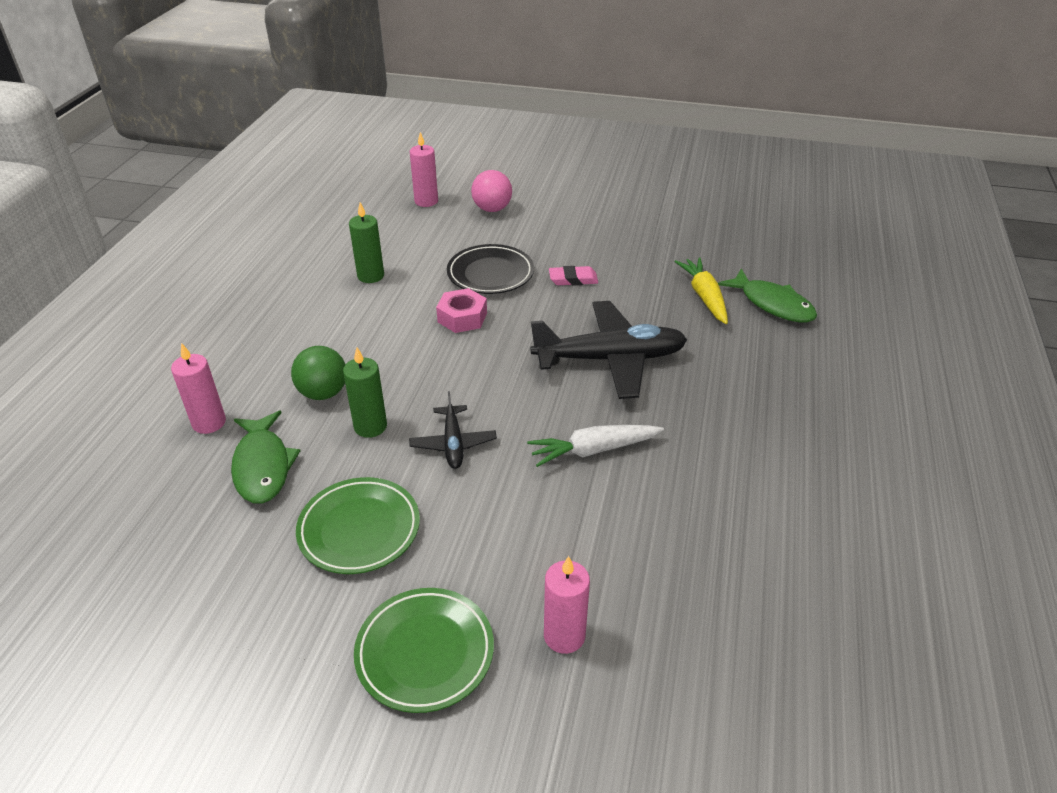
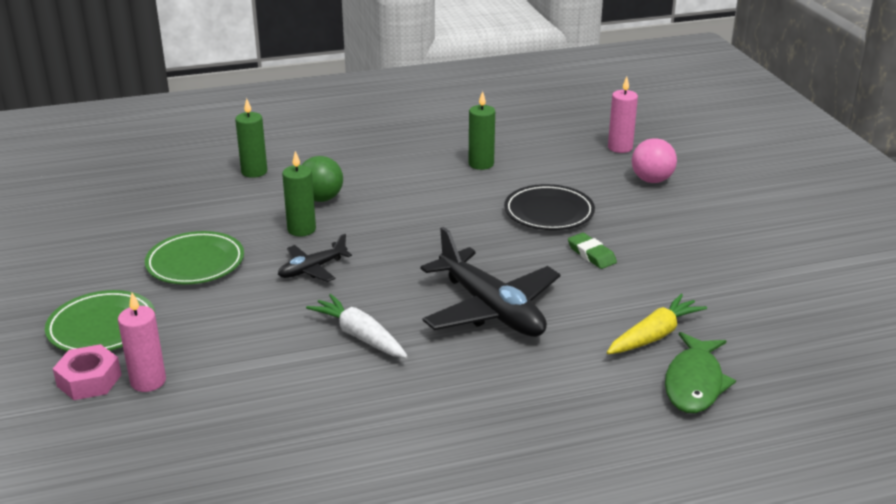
camera: 60 degrees right, 10 degrees down
(209, 423) = (254, 172): pink candle -> green candle
(262, 466) = (228, 206): green fish -> none
(462, 317) = (471, 221): pink nut -> pink nut (89, 380)
(573, 279) = (591, 254): pink eraser -> green eraser

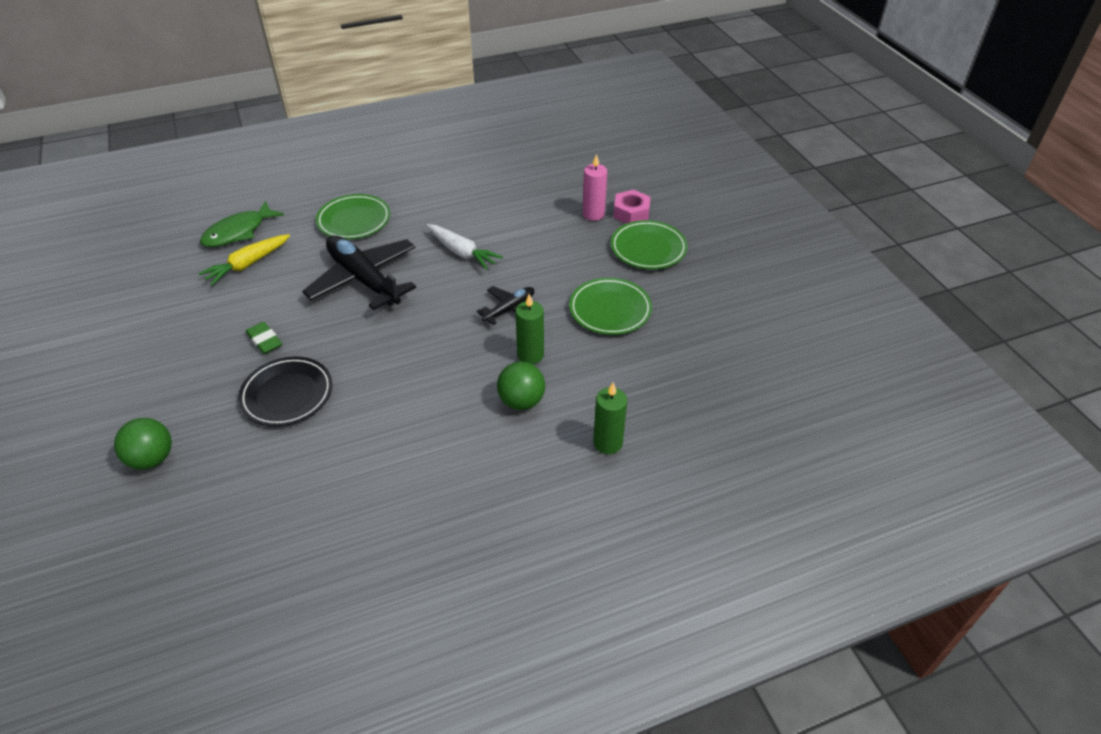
camera: 175 degrees right, 15 degrees up
(481, 164) = (345, 477): green candle -> none
(521, 391) = (354, 220): none -> green plate
(620, 147) = (158, 528): pink candle -> none
(652, 180) = (152, 458): pink ball -> green ball
(694, 383) = (238, 232): green fish -> green fish turned 150 degrees counterclockwise

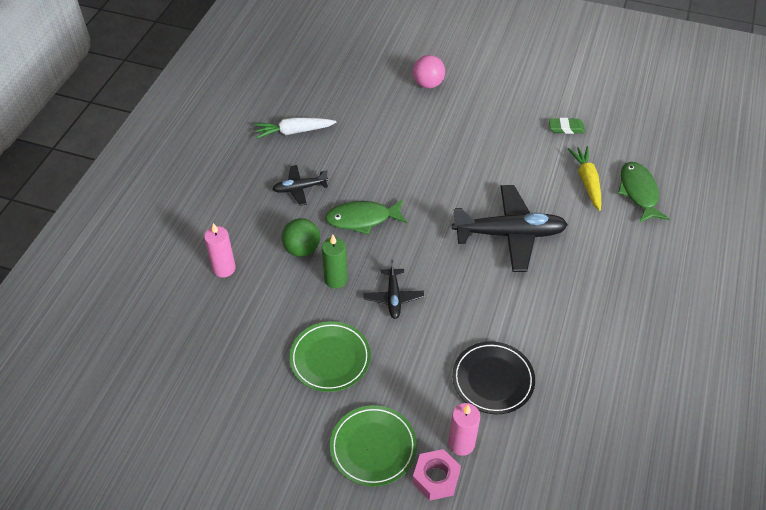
camera: 130 degrees right, 5 degrees up
(152, 458) = (428, 84): green ball -> pink ball
(265, 340) = (487, 158): green eraser -> green eraser (566, 128)
(287, 395) = (424, 149): black plate -> black plate (493, 380)
(354, 220) = (598, 265): green plate -> none
(438, 382) = (362, 219): none -> green fish
(442, 460) = (299, 188): none -> black plane
(462, 252) = (491, 310): white carrot -> white carrot (293, 132)
(607, 443) = (224, 268): green candle -> pink candle

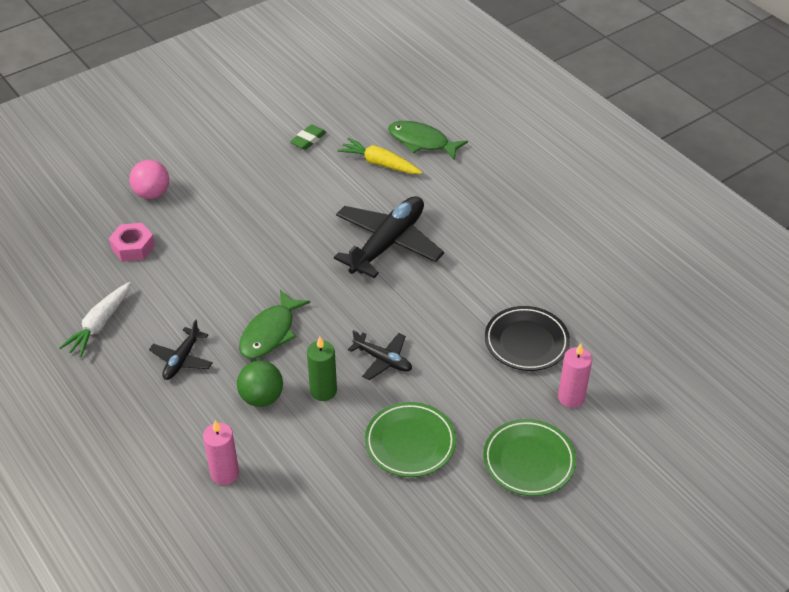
camera: 55 degrees left, 5 degrees down
(436, 478) = (590, 433): pink nut -> pink nut (133, 247)

